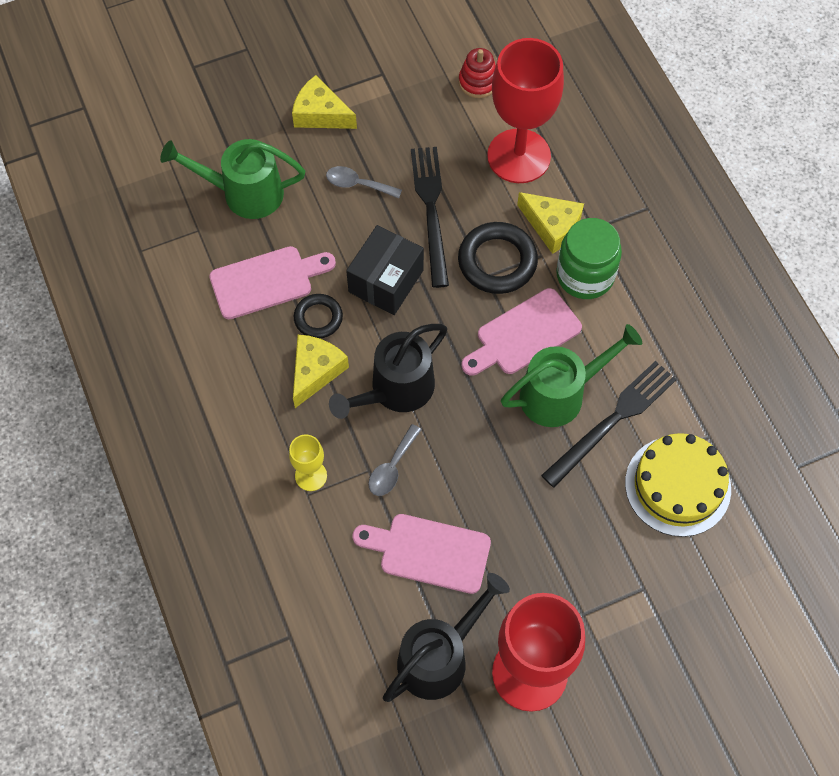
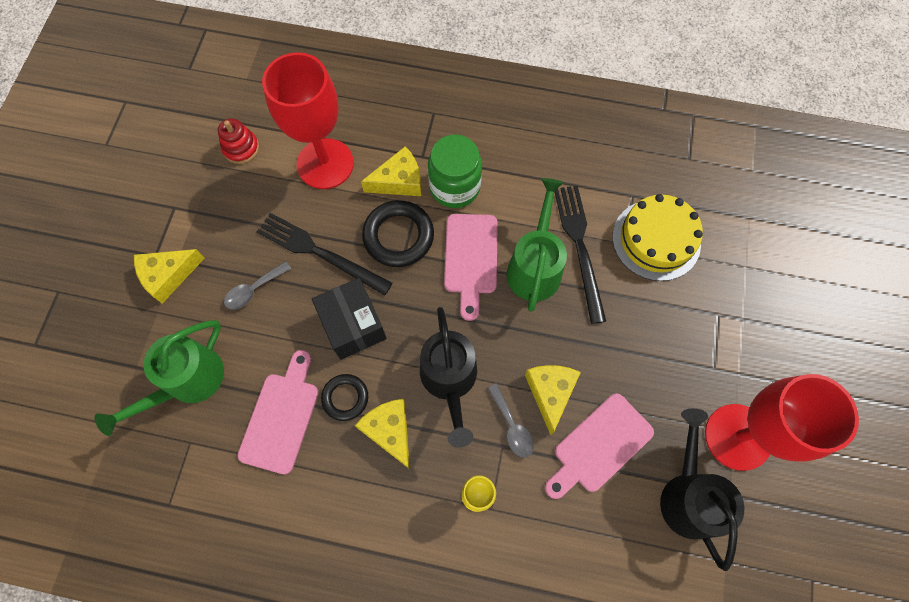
camera: 55 degrees left, 5 degrees up
(447, 481) = (550, 393): none -> yellow cheese

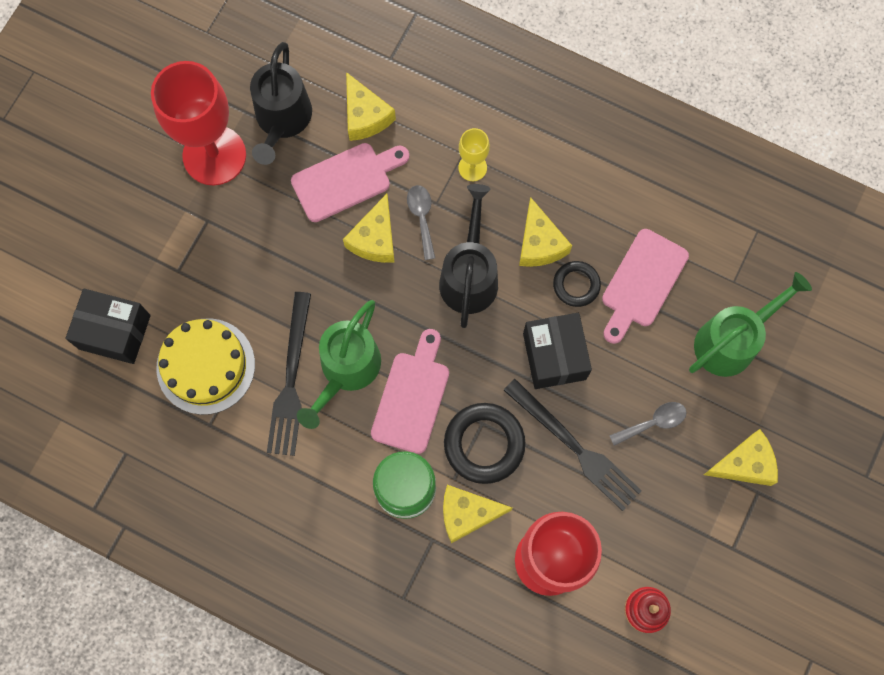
camera: 165 degrees left, 5 degrees up
(605, 525) = (365, 116): none -> yellow cheese
(746, 248) = (114, 332): none -> black box

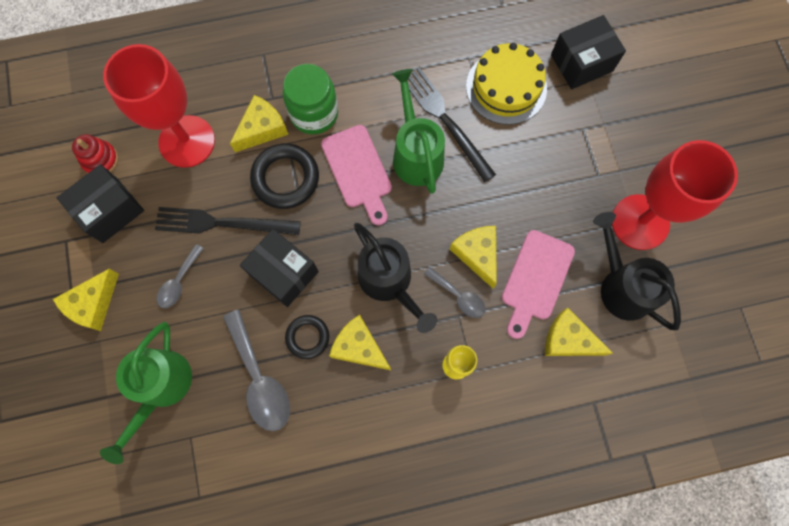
camera: 140 degrees right, 0 degrees up
(642, 283) = (260, 379): pink cutting board -> grey spoon
(671, 545) = (110, 210): none -> black box

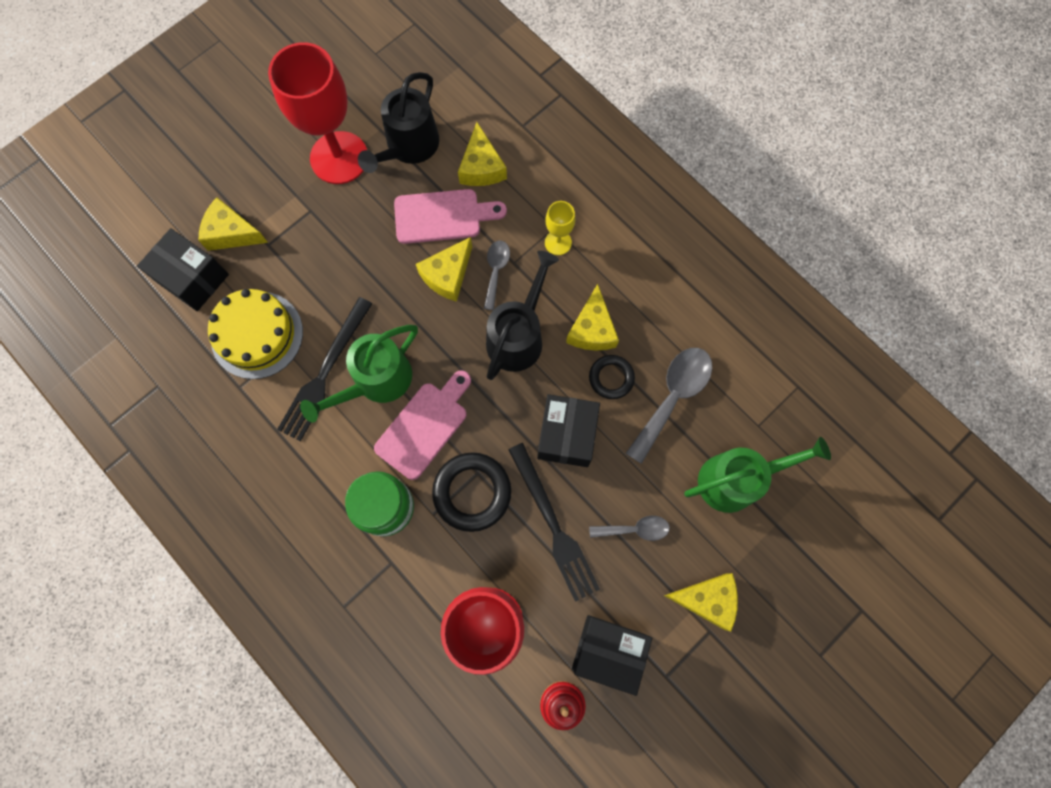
camera: 120 degrees left, 0 degrees up
(262, 129) = (432, 550): yellow cheese -> yellow cheese (231, 233)

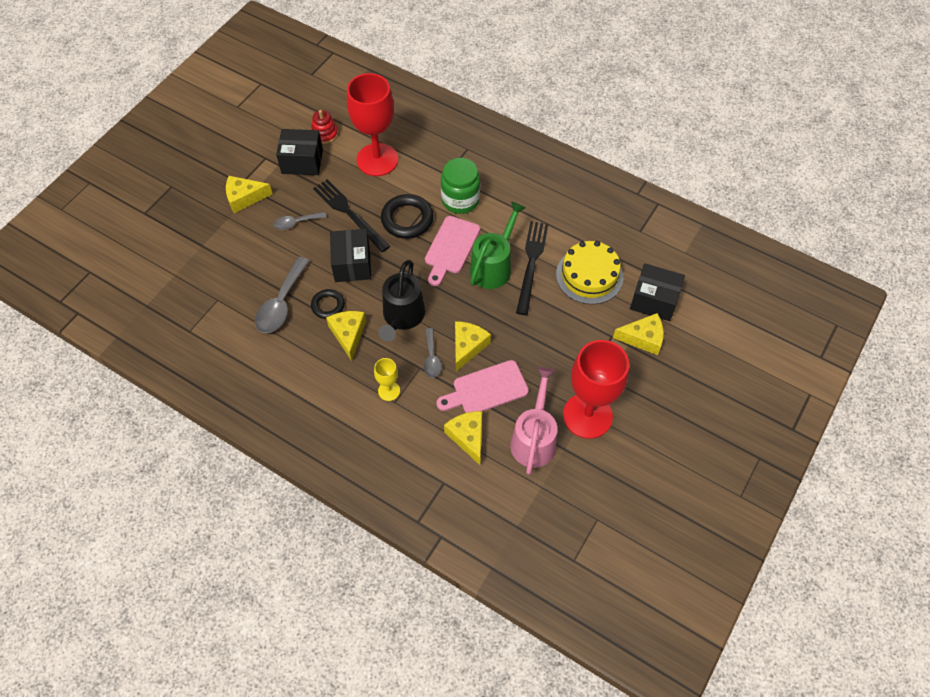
camera: 165 degrees right, 15 degrees down
(408, 147) = (534, 438): black watering can -> pink watering can
(737, 479) = (230, 264): green watering can -> none

